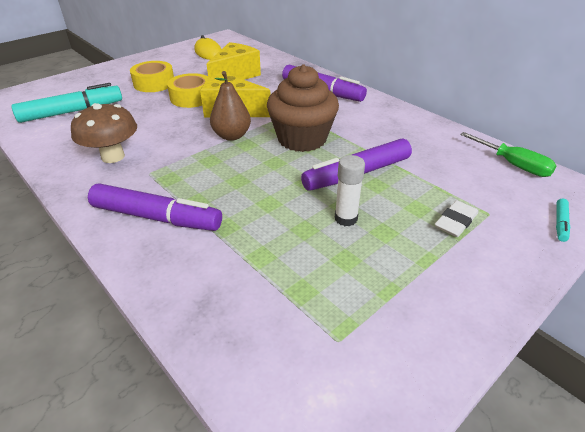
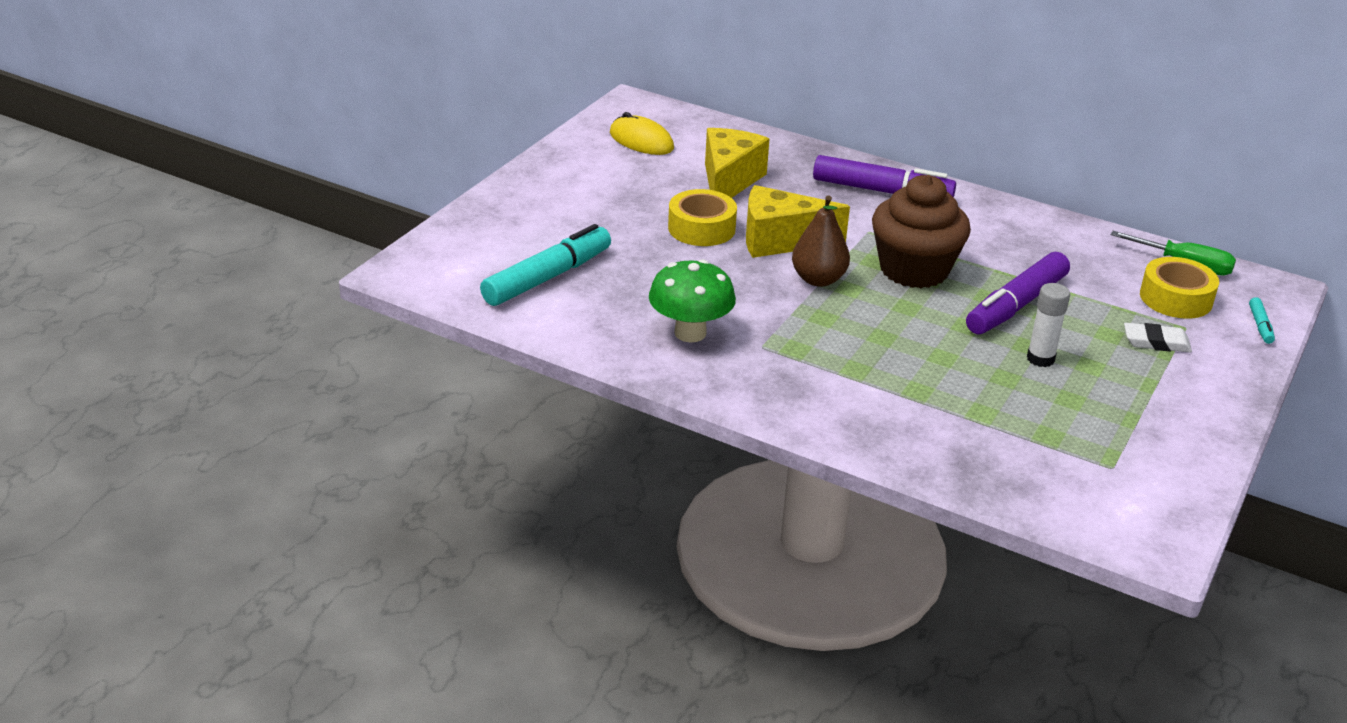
camera: 20 degrees left, 5 degrees down
(113, 156) = (690, 333): brown mushroom -> green mushroom
(154, 83) = (616, 211): yellow tape -> yellow tape (1175, 298)
(156, 217) = (829, 395): purple marker -> none
(455, 222) = (1156, 342): white eraser -> white eraser turned 75 degrees clockwise

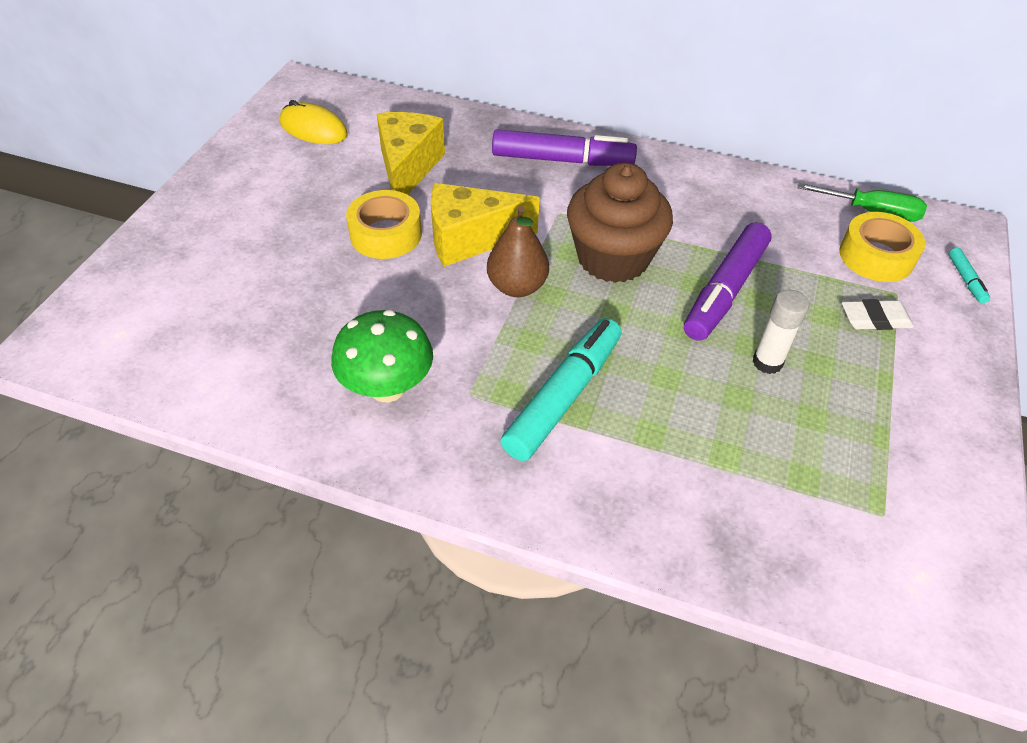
camera: 10 degrees left, 15 degrees up
(547, 277) = (220, 330): turquoise marker -> turquoise marker (563, 396)

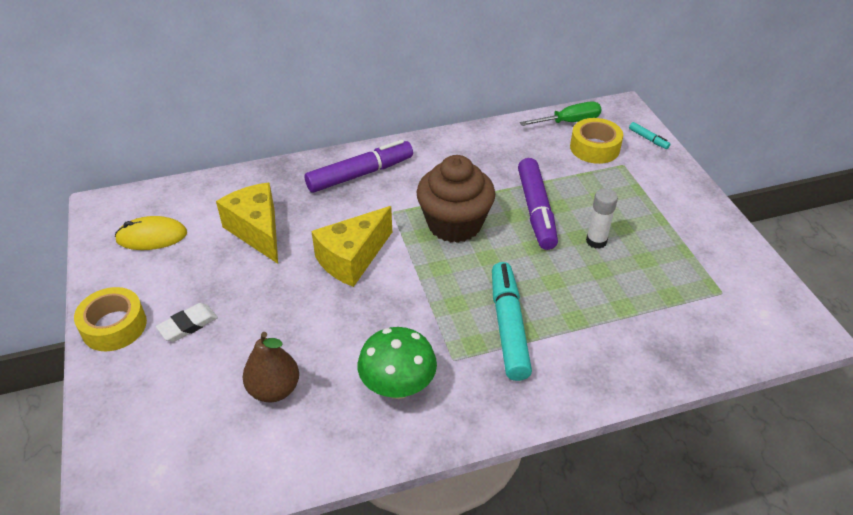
camera: 35 degrees left, 5 degrees down
(386, 234) = (290, 286): yellow tape -> yellow tape (114, 326)
(517, 286) = (414, 274): brown pear -> brown pear (274, 389)
(875, 319) = (626, 185): white eraser -> white eraser (188, 325)

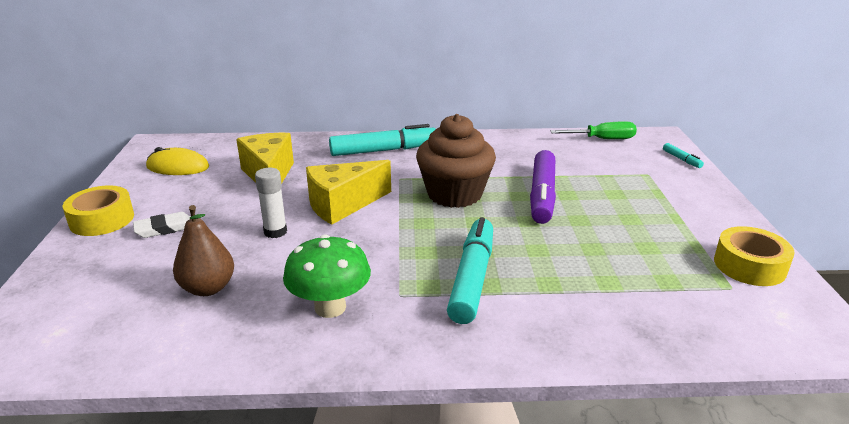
camera: 15 degrees right, 15 degrees down
(360, 174) = (384, 150): purple marker -> turquoise marker
(594, 148) = (622, 159): yellow tape -> yellow tape (749, 266)
(596, 241) = (597, 226): white glue stick -> white glue stick (275, 232)

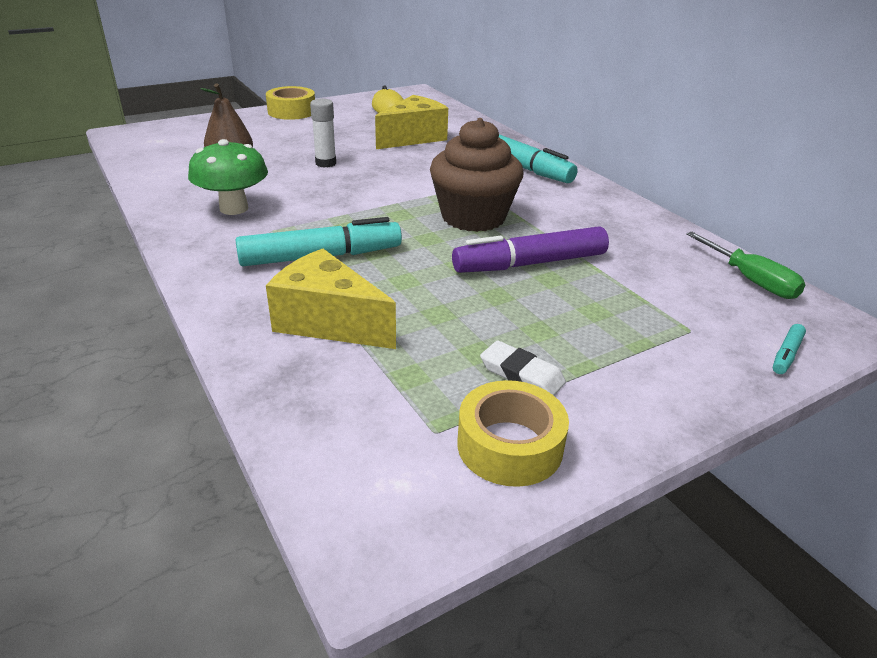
camera: 60 degrees right, 5 degrees up
(164, 228) = (297, 130): white eraser -> white eraser (521, 374)
(342, 205) = (395, 175): yellow cheese -> yellow cheese (328, 322)

